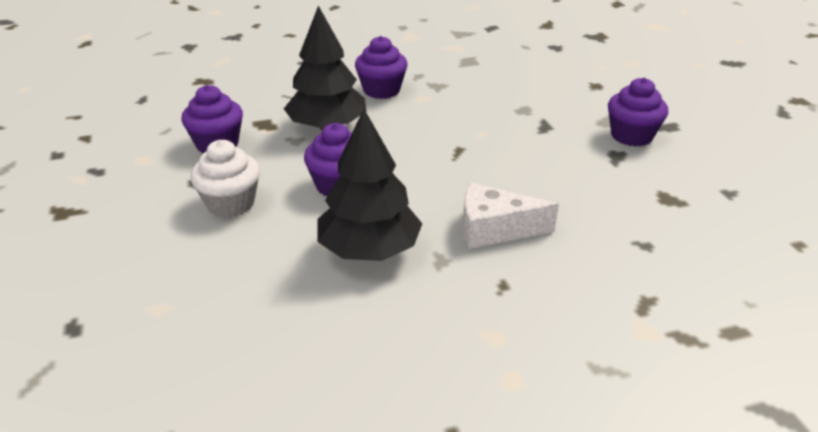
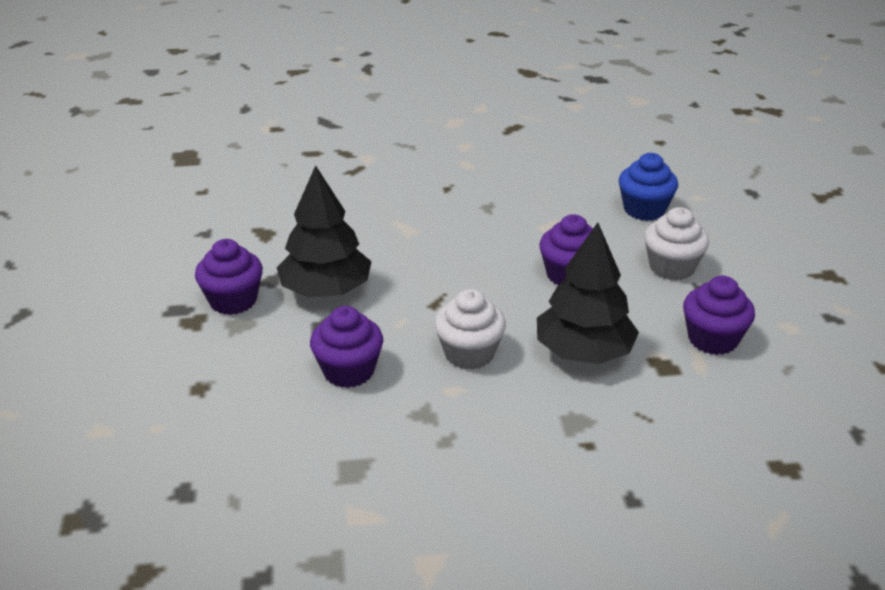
camera: 170 degrees left, 0 degrees up
(240, 277) = (644, 210): none -> blue cupcake
(369, 249) = (543, 218): black tree -> black tree (326, 290)
(381, 90) = (507, 412): purple cupcake -> purple cupcake (348, 371)
(417, 118) = (469, 353): none -> white cupcake
(494, 229) = (435, 223): white cheese -> none

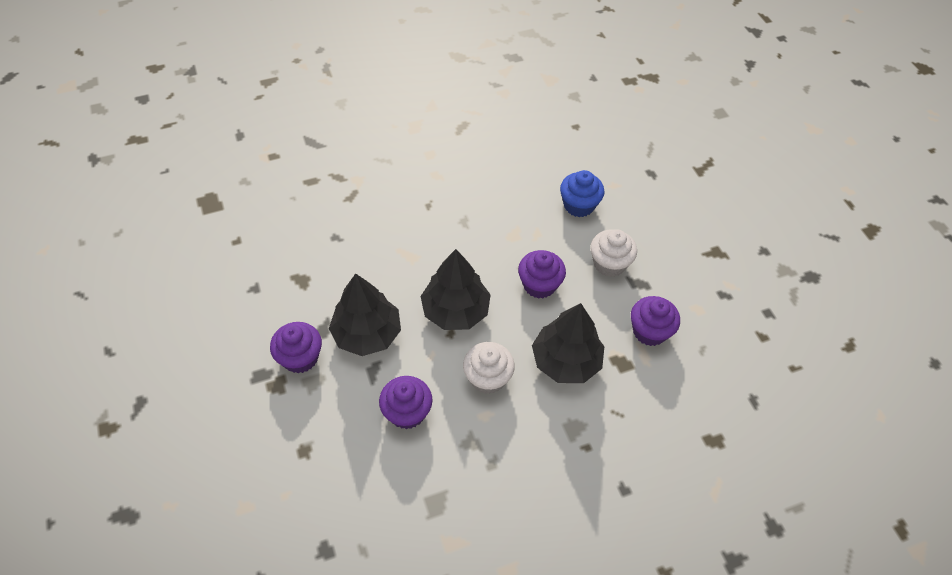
camera: 15 degrees left, 20 degrees up
(448, 284) = (455, 310): none -> black tree

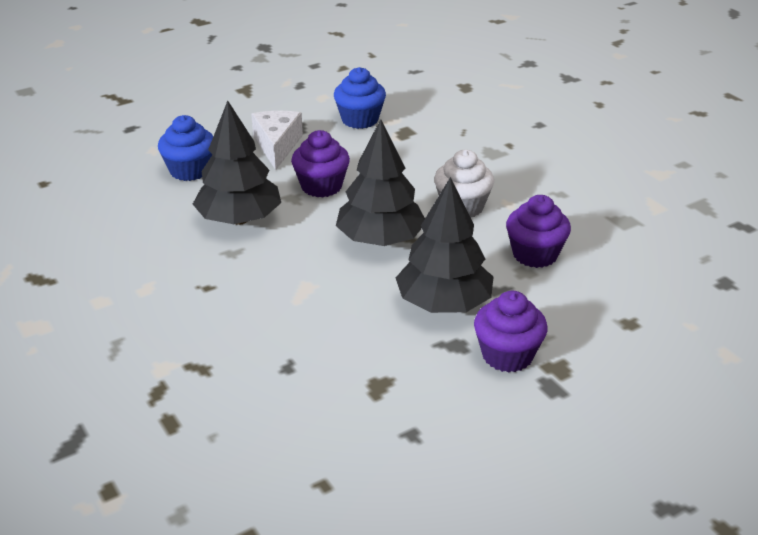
camera: 100 degrees left, 20 degrees down
(565, 361) = (417, 162): black tree -> black tree (239, 219)
(609, 263) = (277, 146): white cupcake -> white cheese
(649, 331) = (360, 120): purple cupcake -> blue cupcake

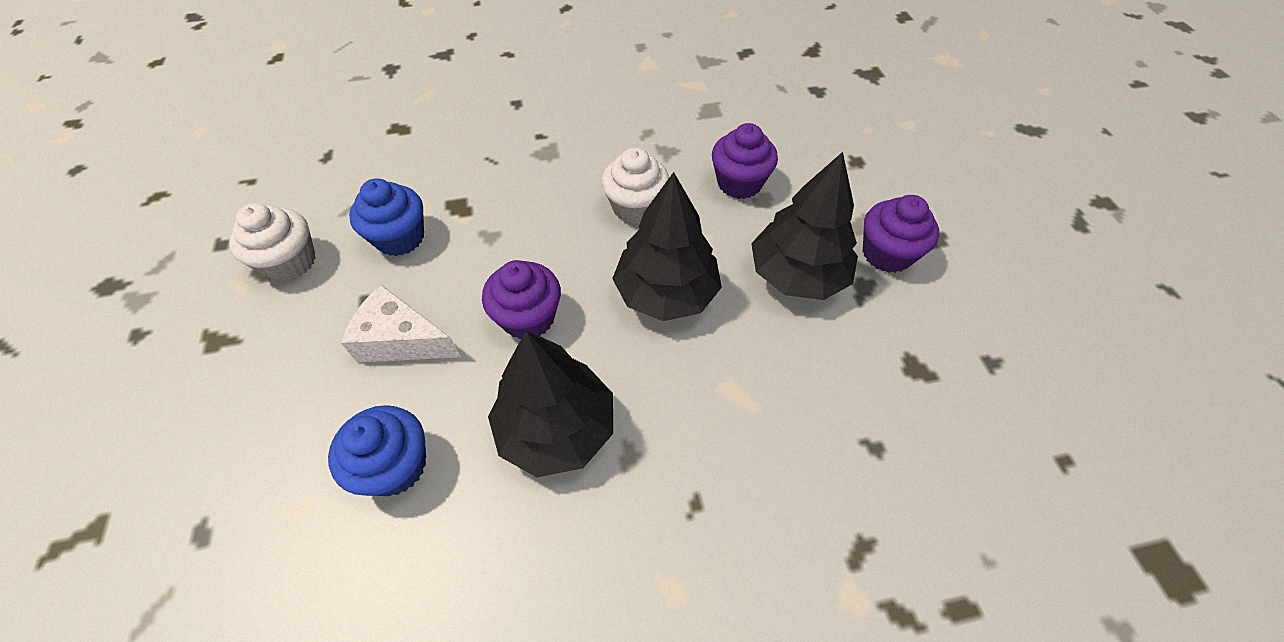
camera: 70 degrees left, 20 degrees up
(314, 91) = (290, 262): none -> white cupcake

